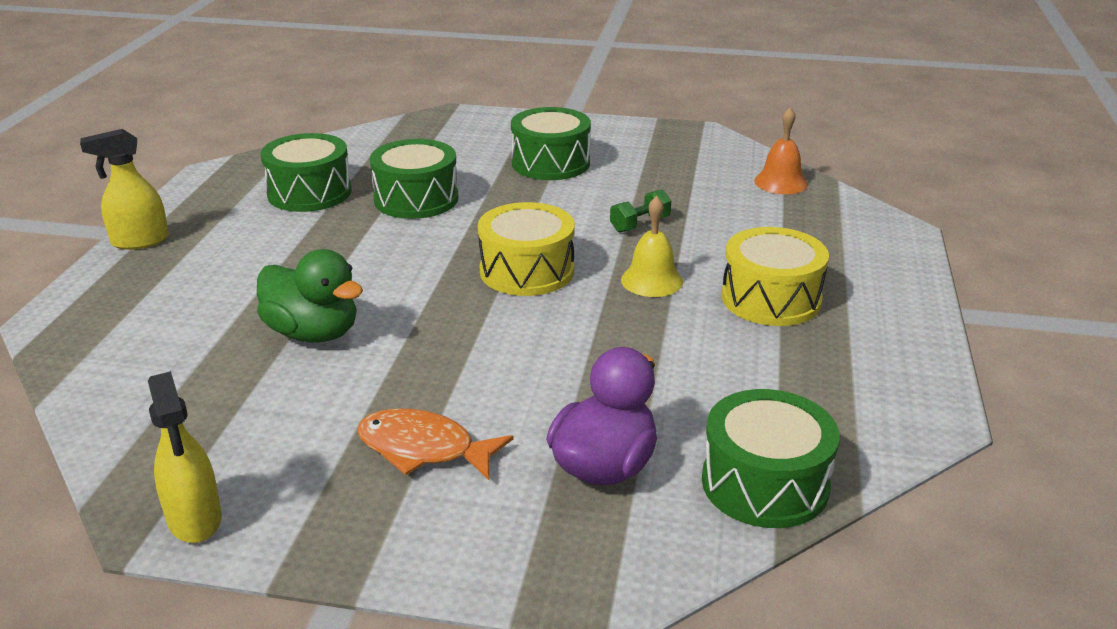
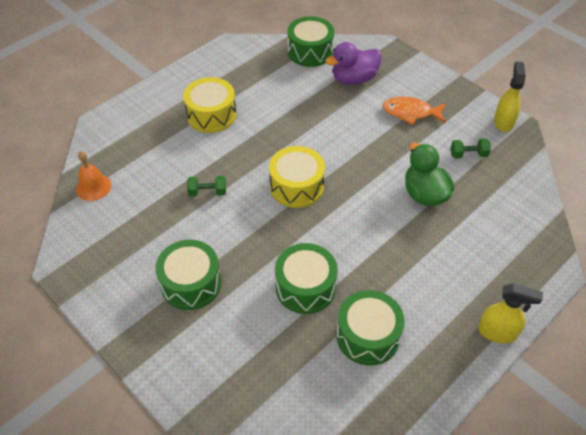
camera: 145 degrees left, 20 degrees up
(257, 420) = (468, 154): none -> green dumbbell
(424, 449) = (410, 113): orange fish -> orange fish turned 135 degrees clockwise
(652, 280) = (247, 150): yellow bell -> none

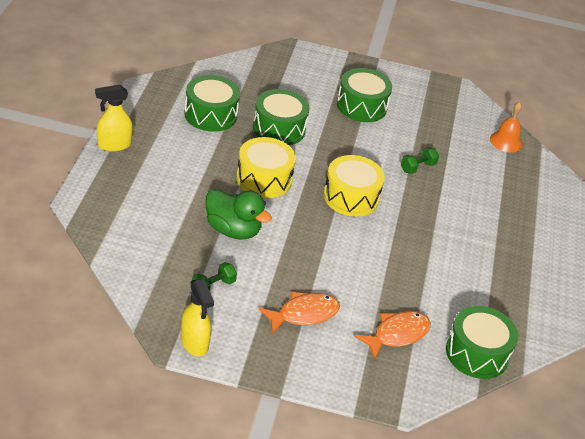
camera: 140 degrees right, 10 degrees down
(211, 115) = (491, 235): yellow drum -> yellow drum (264, 179)
(354, 79) = (397, 334): purple duck -> orange fish

